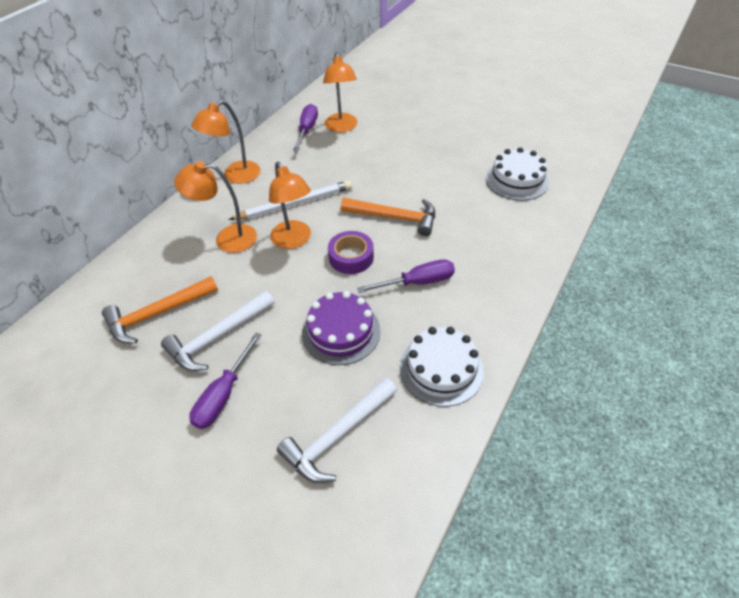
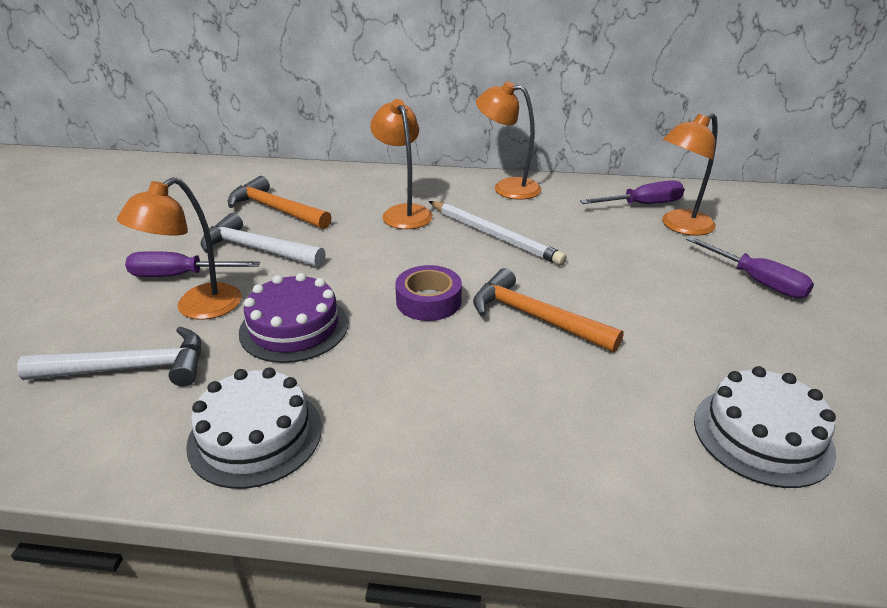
camera: 65 degrees right, 15 degrees down
(294, 240) = (429, 252): orange lamp -> orange lamp (197, 308)
(338, 436) = (130, 368): white hammer -> white hammer turned 150 degrees clockwise
(395, 217) = (535, 317): orange hammer -> orange hammer turned 135 degrees clockwise
(418, 282) = (415, 372): purple screwdriver -> purple screwdriver (757, 281)

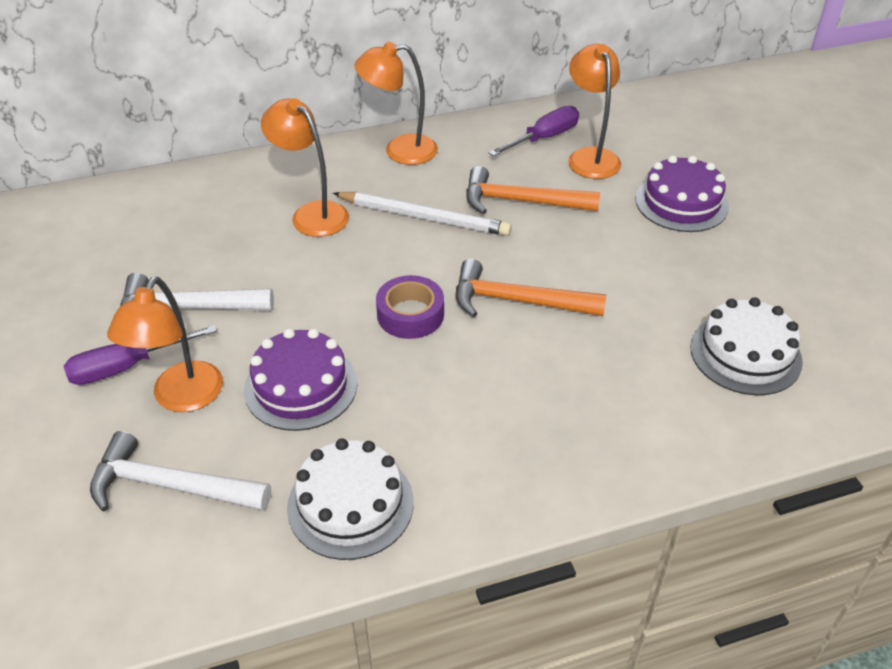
camera: 25 degrees left, 10 degrees up
(130, 368) = (170, 486): white hammer -> white hammer turned 135 degrees counterclockwise
(276, 210) = (165, 250): orange hammer -> orange hammer (521, 201)
(680, 226) = (590, 157): orange lamp -> orange lamp turned 135 degrees clockwise
(757, 281) = (681, 203): purple screwdriver -> purple cake

